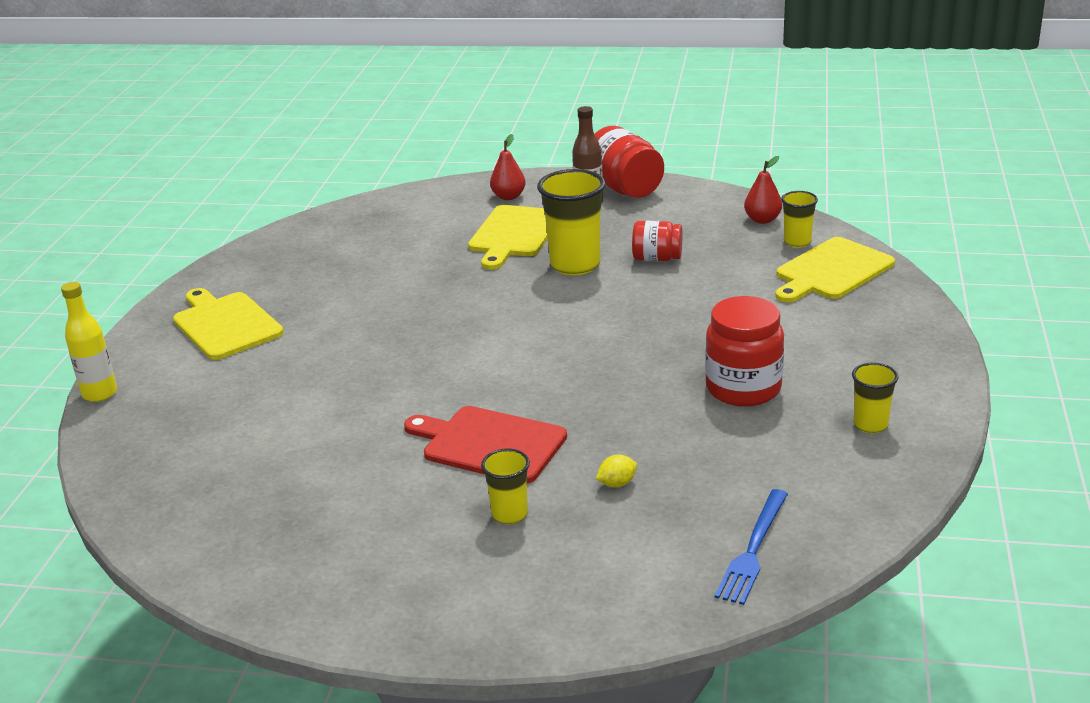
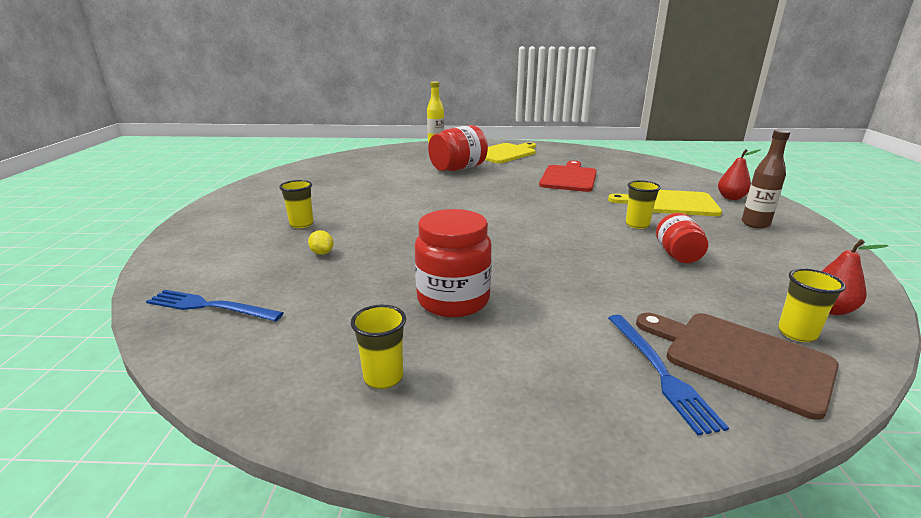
camera: 80 degrees right, 5 degrees down
(490, 444) = (380, 214): red cutting board -> red cutting board (569, 178)
(575, 265) = (637, 225): yellow cup -> yellow cup, size x0.54
(624, 189) = (806, 236): red jar -> red jar (458, 168)
(831, 271) = (741, 358): yellow cutting board -> brown cutting board
(851, 304) = (660, 372): none -> blue fork

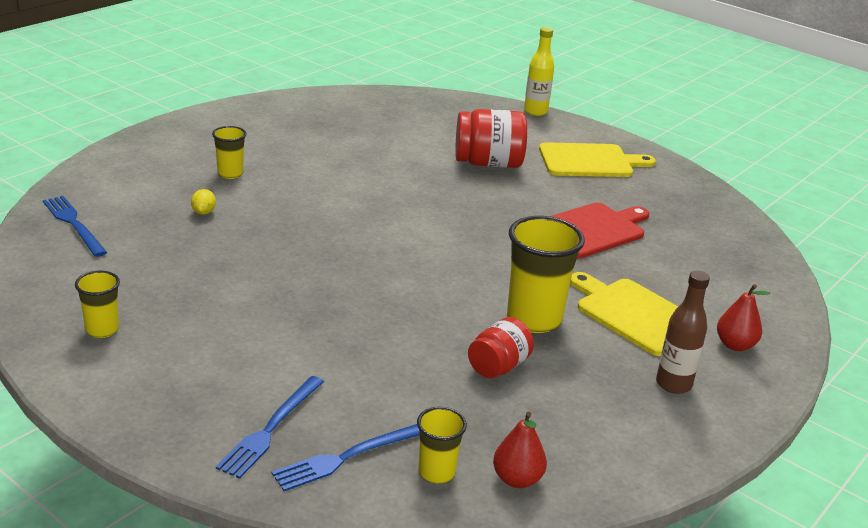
camera: 35 degrees right, 5 degrees up
(453, 300) = (230, 303): red jar -> none
(637, 225) = (534, 319): yellow cup -> yellow cup, size x1.84
(741, 358) = (347, 457): brown cutting board -> blue fork

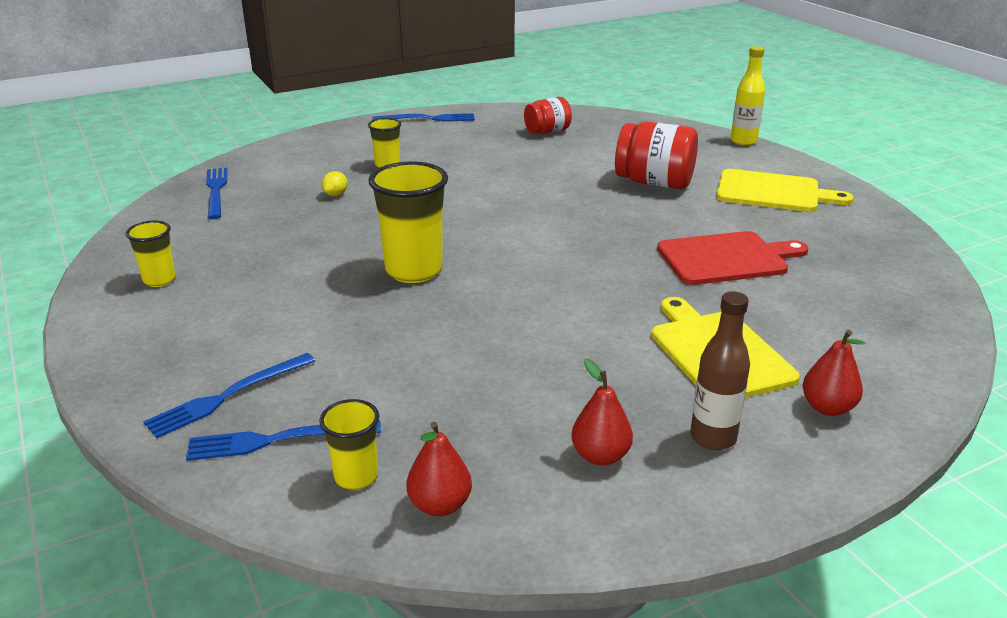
camera: 25 degrees right, 0 degrees up
(229, 115) = (428, 119): none -> blue fork
(498, 366) = (512, 379): red jar -> red jar (547, 131)
(534, 319) = (591, 338): yellow cup -> yellow cup (414, 271)
(605, 415) = (600, 456): none -> red pear

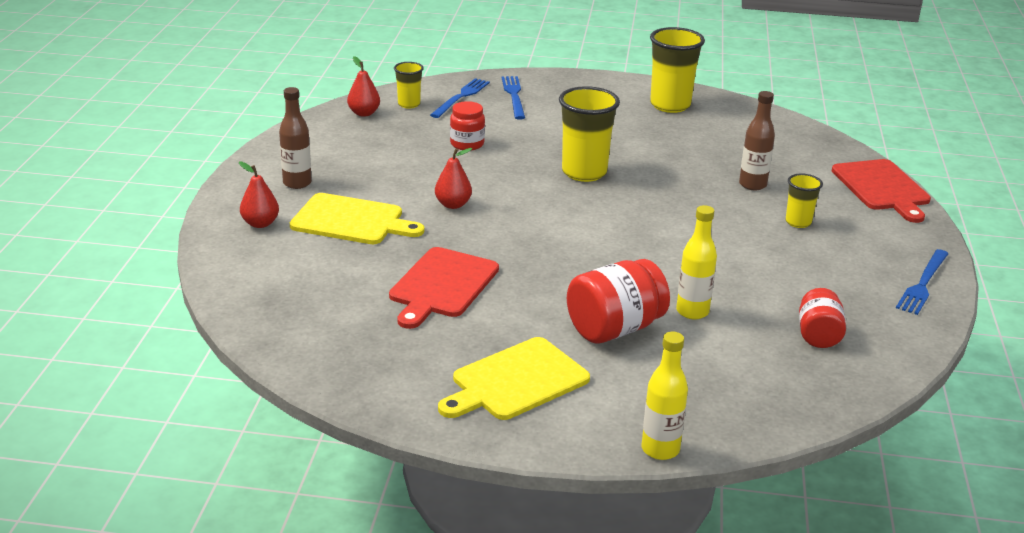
camera: 125 degrees right, 0 degrees up
(159, 280) = (670, 105): yellow cup -> yellow cup, size x1.84
(216, 191) = (808, 148): blue fork -> none
(276, 152) = (882, 188): none -> red cutting board
(335, 194) = (752, 185): yellow lemon -> brown bottle
(434, 365) = (467, 144): none -> red jar
(586, 167) = (692, 312): none -> yellow bottle
(600, 456) = (333, 153): red pear -> red pear (453, 205)

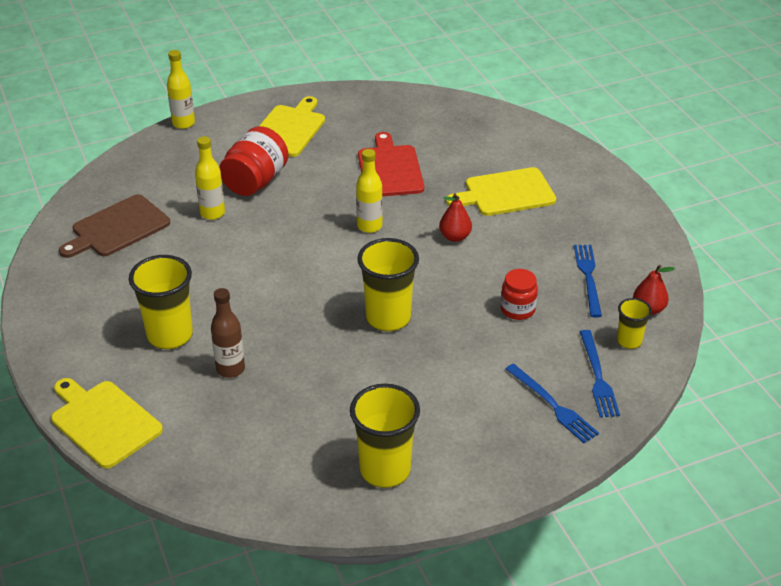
camera: 150 degrees right, 10 degrees up
(260, 223) = (559, 166): red pear -> none
(297, 183) = (586, 209): brown bottle -> none
(527, 241) = (369, 226): none -> yellow bottle
(798, 222) = (170, 336): yellow cup -> yellow cup, size x1.84
(818, 335) = (117, 228): red jar -> brown cutting board
(882, 188) = (104, 421): red cutting board -> yellow cutting board
(923, 284) = (47, 307): blue fork -> blue fork (588, 277)

